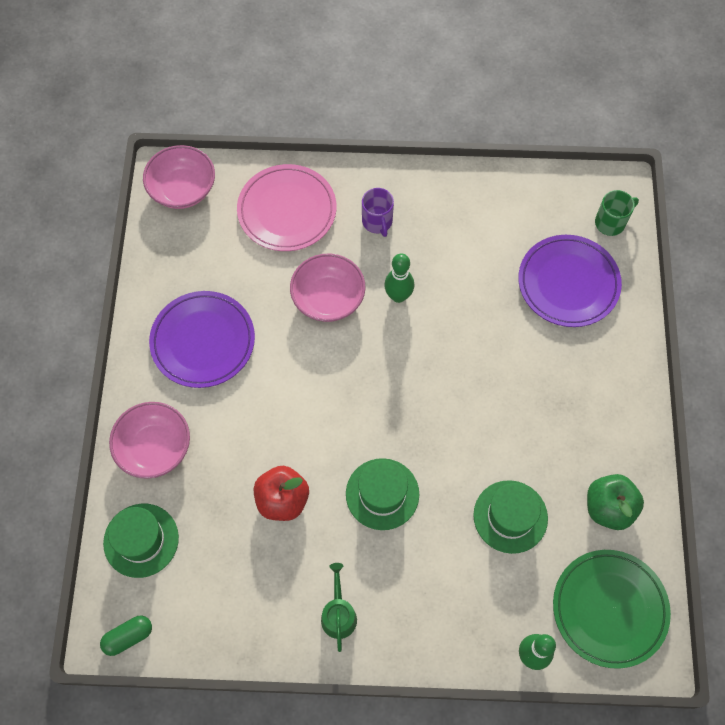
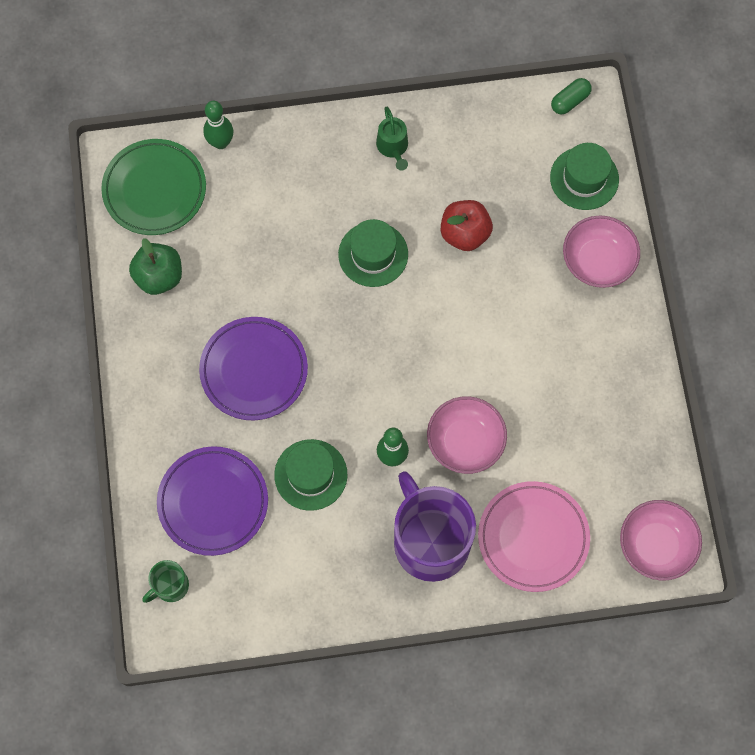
camera: 170 degrees right, 5 degrees up
(203, 341) = (582, 372): purple plate -> purple plate (254, 370)
(377, 221) = (430, 541): purple mug -> purple mug, size x2.20
(510, 516) = (250, 253): green hat -> green hat (310, 475)

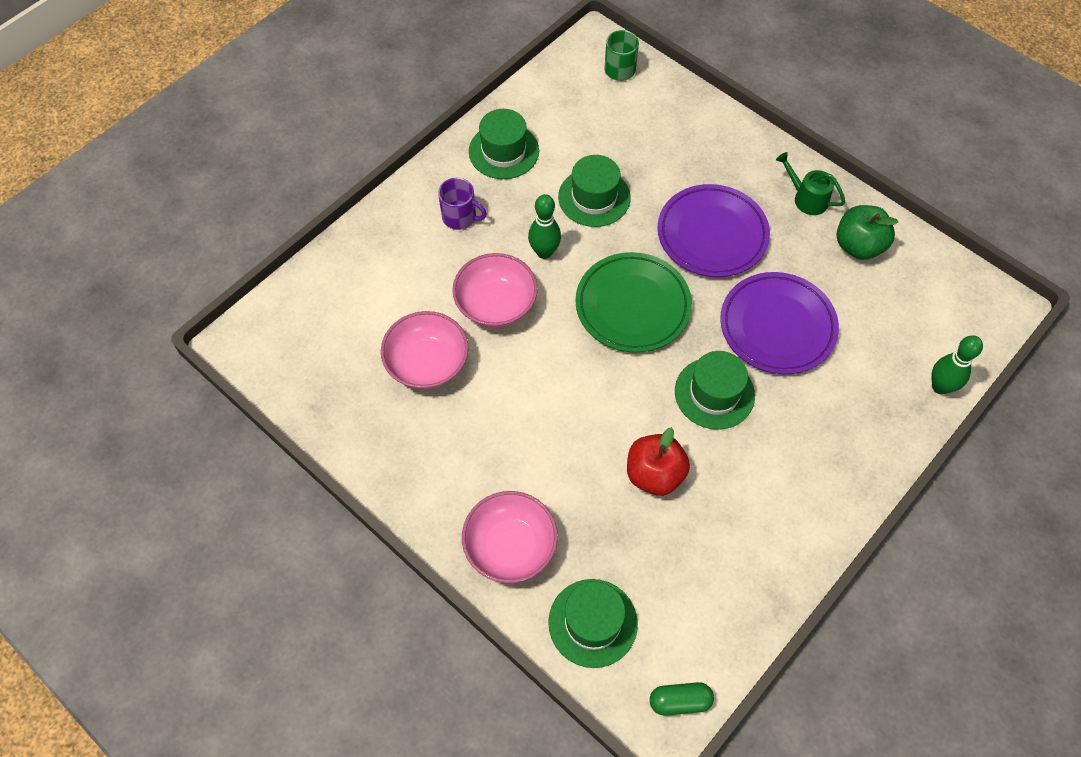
camera: 140 degrees right, 10 degrees down
(155, 190) = (942, 306): green plate -> green plate (632, 306)
(213, 502) = (645, 133): purple plate -> purple plate (777, 326)
(342, 579) = (503, 151): none -> green hat
(393, 147) = (796, 505): green watering can -> green watering can (807, 198)
(430, 541) = (460, 217): purple mug -> purple mug, size x0.45
(533, 537) = (380, 274): pink plate -> none
(570, 101) = (679, 701): green capsule -> green capsule turned 75 degrees clockwise
(656, 545) = (270, 339): pink bowl -> pink bowl (427, 363)

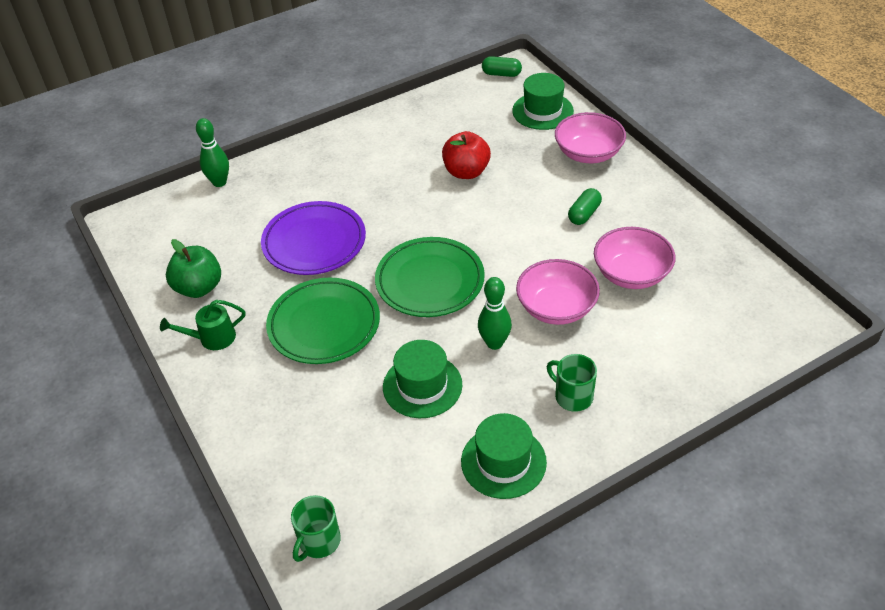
camera: 160 degrees left, 15 degrees down
(460, 217) = (573, 396): purple mug -> green mug
(494, 437) = (584, 214): none -> green capsule
(712, 234) = (324, 325): purple plate -> green plate
(714, 393) = (394, 209): green hat -> none
(807, 198) = (212, 338): green watering can -> green watering can turned 105 degrees clockwise

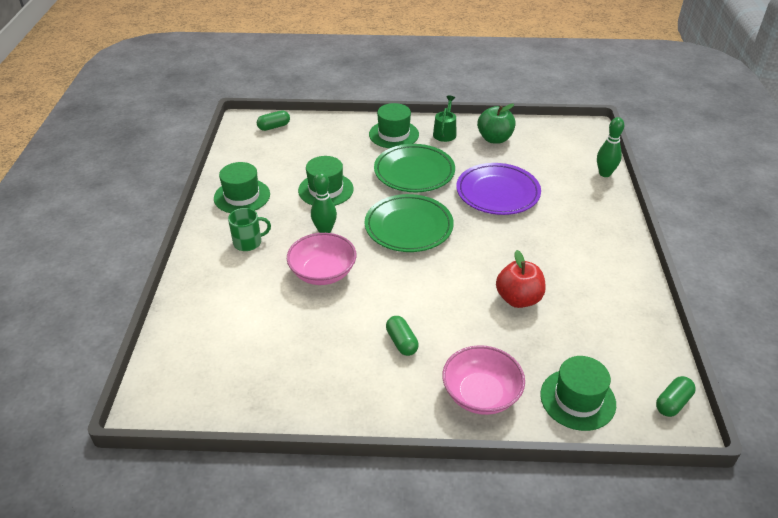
camera: 120 degrees right, 5 degrees down
(249, 387) = (394, 134): none -> green hat
(319, 541) = (274, 127): green mug -> green capsule
(631, 274) = (311, 330): pink bowl -> none

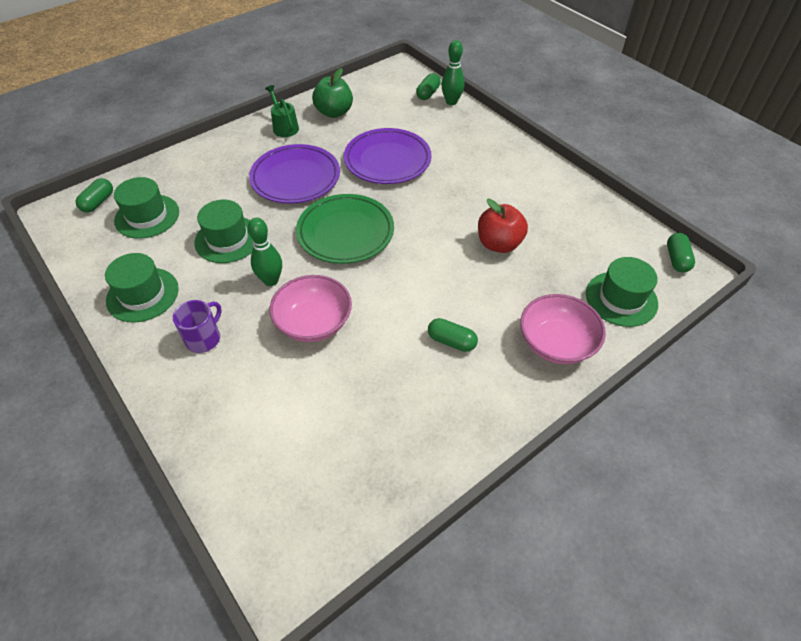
camera: 40 degrees left, 10 degrees up
(248, 242) = (204, 338): green mug -> purple mug
(394, 134) = (237, 151): green hat -> green hat (147, 216)
(414, 172) = (295, 178): green plate -> purple plate
(591, 158) = (428, 93): none -> green capsule

